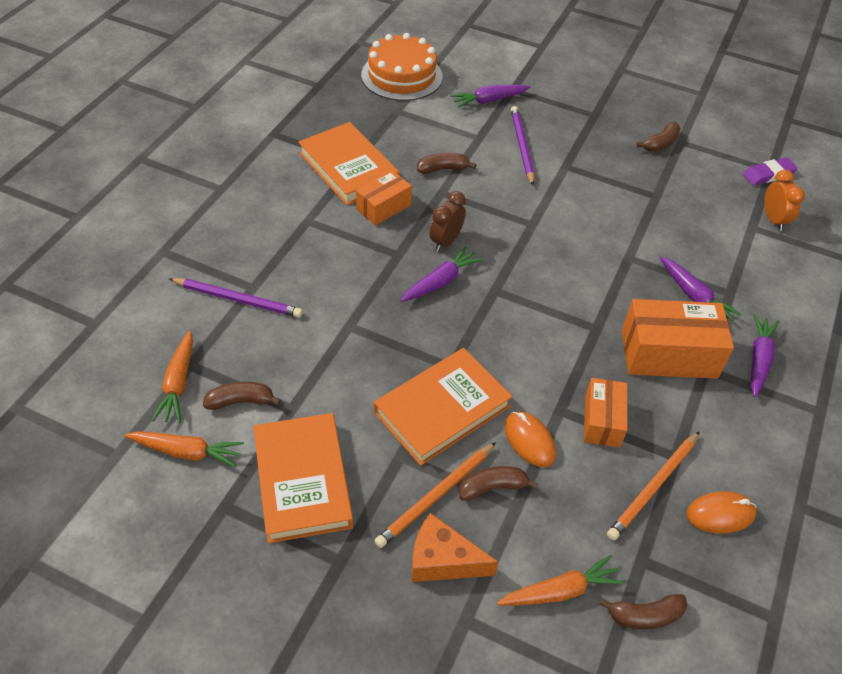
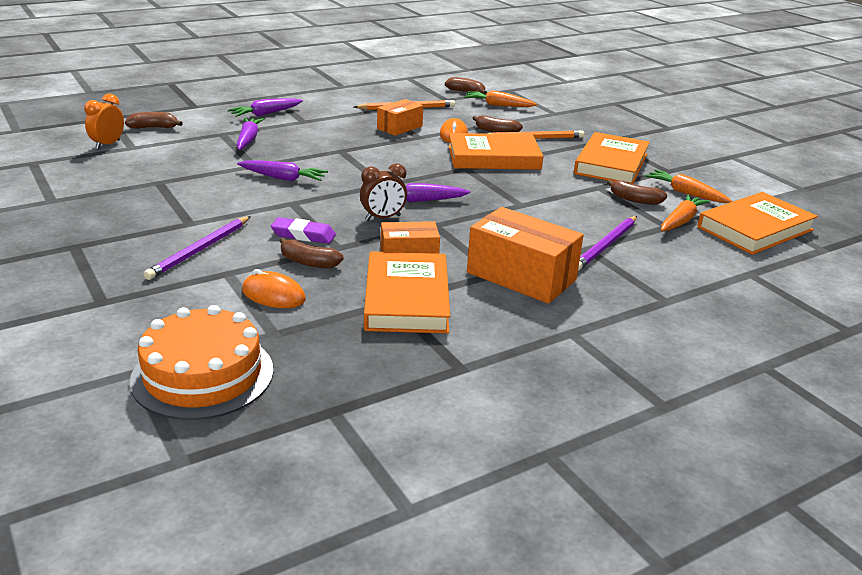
camera: 145 degrees left, 20 degrees down
(93, 411) = (755, 229): none -> orange book
(238, 299) = (605, 246): purple pencil -> purple pencil turned 105 degrees counterclockwise
(442, 560) = (550, 125): orange cheese -> none
(489, 100) = (151, 301): purple carrot -> purple carrot (283, 178)
(660, 143) = (72, 205): brown banana -> brown banana (153, 127)
(668, 354) = (315, 130): orange box -> orange box (521, 276)
(720, 514) = (386, 95): orange mouse -> orange mouse (273, 295)
(768, 174) = (43, 161): purple eraser -> purple eraser (303, 235)

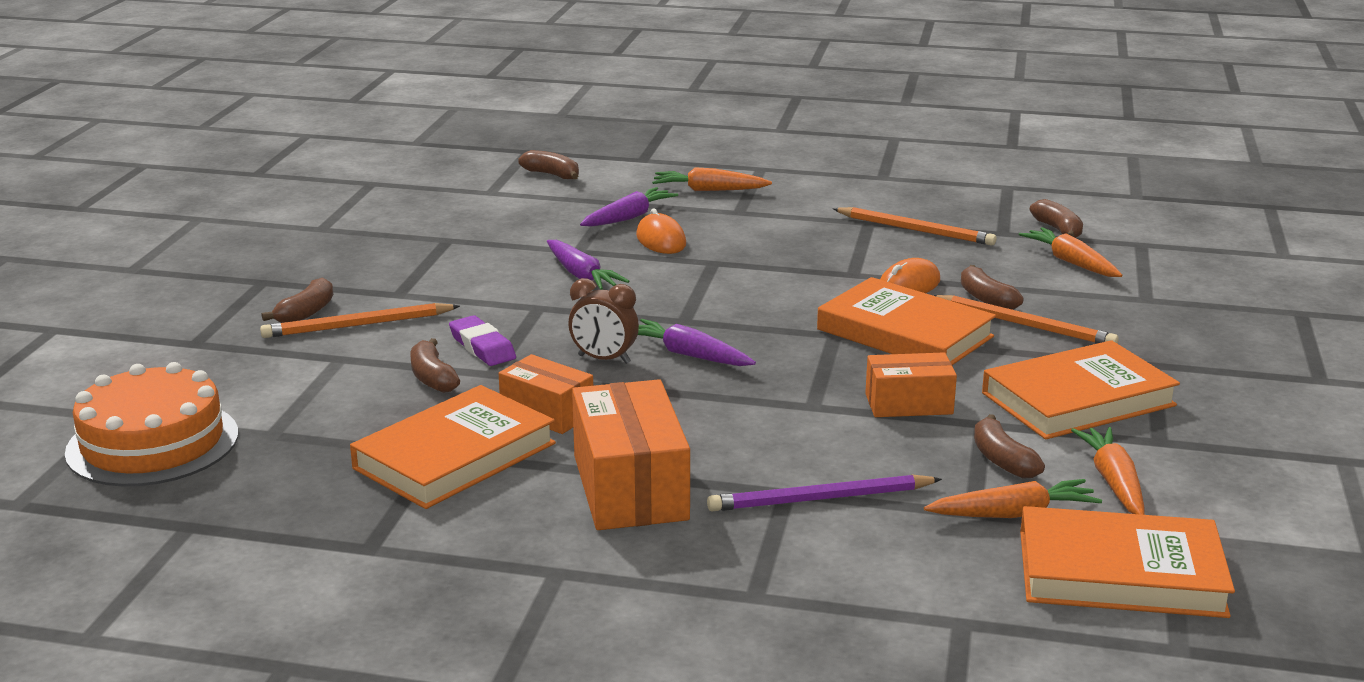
camera: 45 degrees right, 5 degrees down
(108, 144) = (472, 182): orange clock -> none
(148, 254) = (306, 313): none -> brown banana
(200, 250) = (357, 325): purple pencil -> orange pencil
(265, 114) = (709, 190): purple carrot -> orange carrot
(273, 295) = (339, 397): orange mouse -> orange mouse (661, 240)
(399, 127) = (851, 254): orange box -> orange box (908, 404)

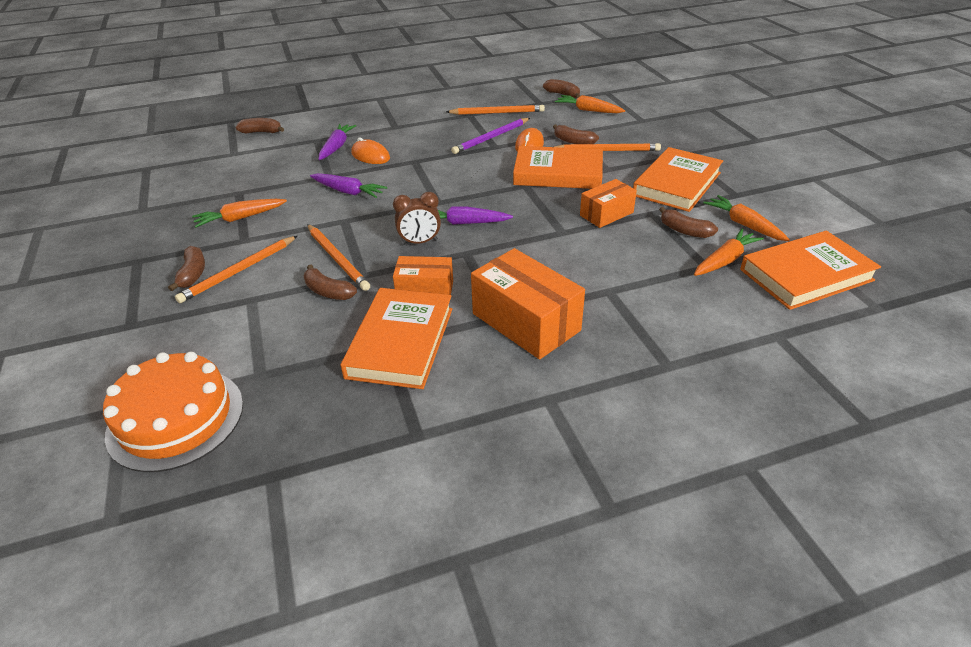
camera: 30 degrees left, 15 degrees up
(482, 347) = (337, 259): purple eraser -> orange pencil
(709, 190) = (364, 118): orange carrot -> orange carrot (240, 218)
(820, 499) = (630, 288): purple pencil -> purple pencil (491, 138)

